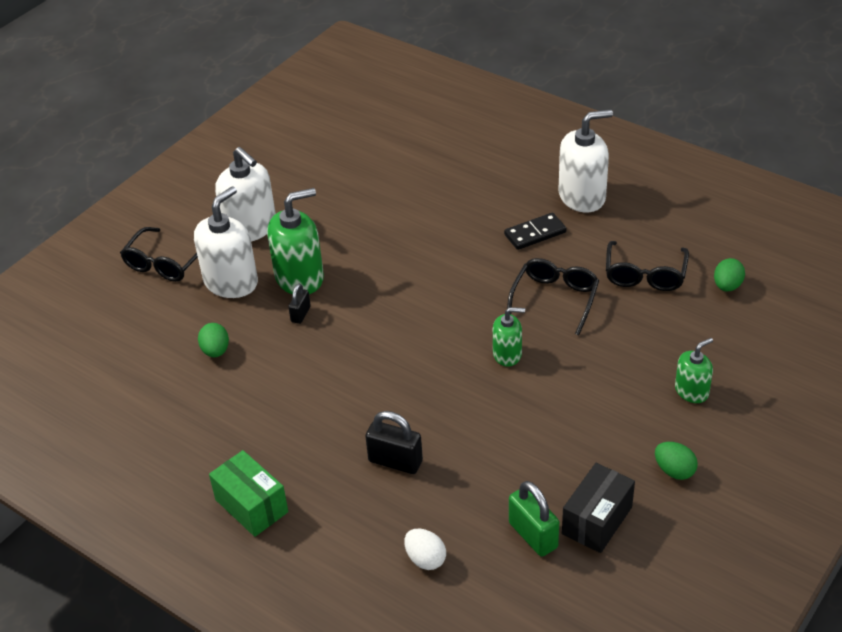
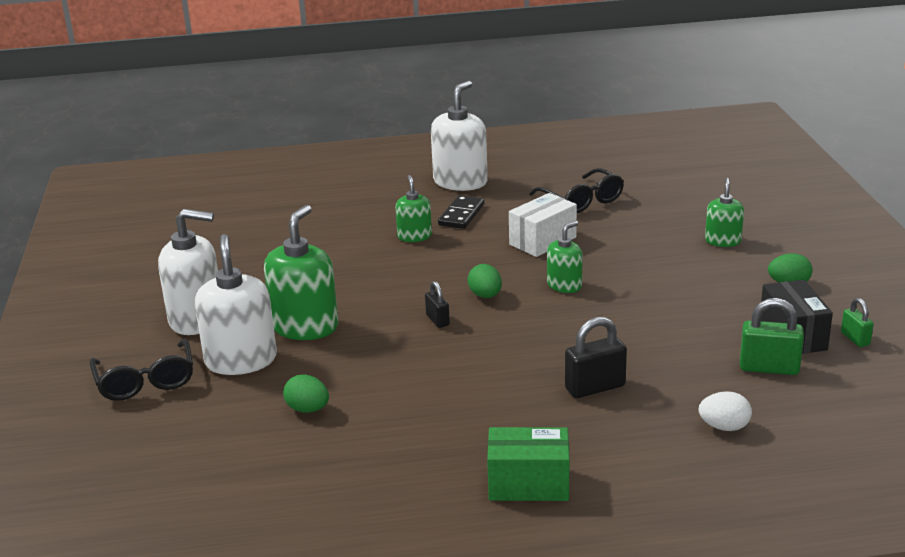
camera: 45 degrees left, 15 degrees down
(300, 314) = (348, 347): black padlock -> black padlock (437, 320)
(474, 235) = (414, 236): none -> green soap dispenser
(555, 299) = (542, 241): black glasses -> white box
(638, 559) = (855, 339): none -> green padlock
(727, 286) = (645, 182): green egg -> green egg (485, 295)

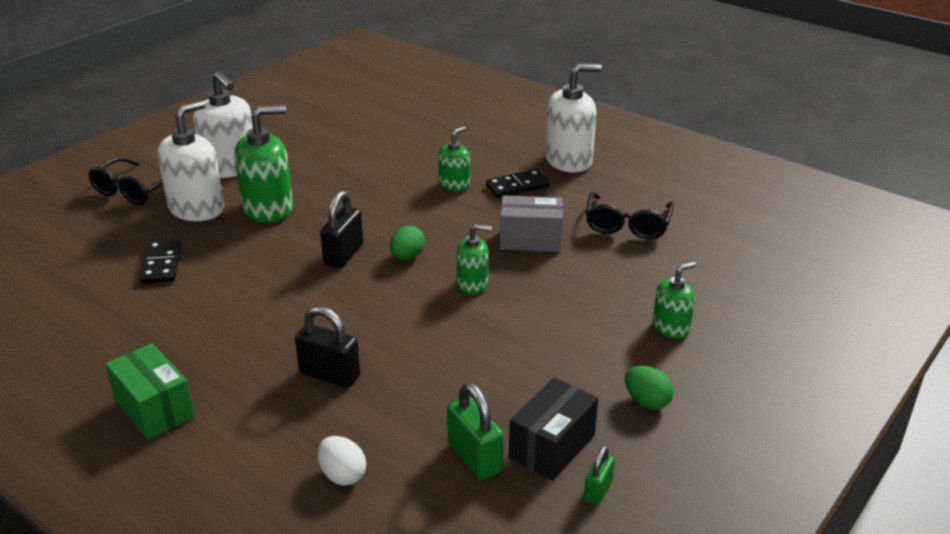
camera: 45 degrees right, 5 degrees up
(308, 409) = (162, 264): green egg -> black domino
(437, 320) = (343, 255): black padlock -> black padlock, size x1.69
(542, 241) = (530, 240): white box -> grey box

